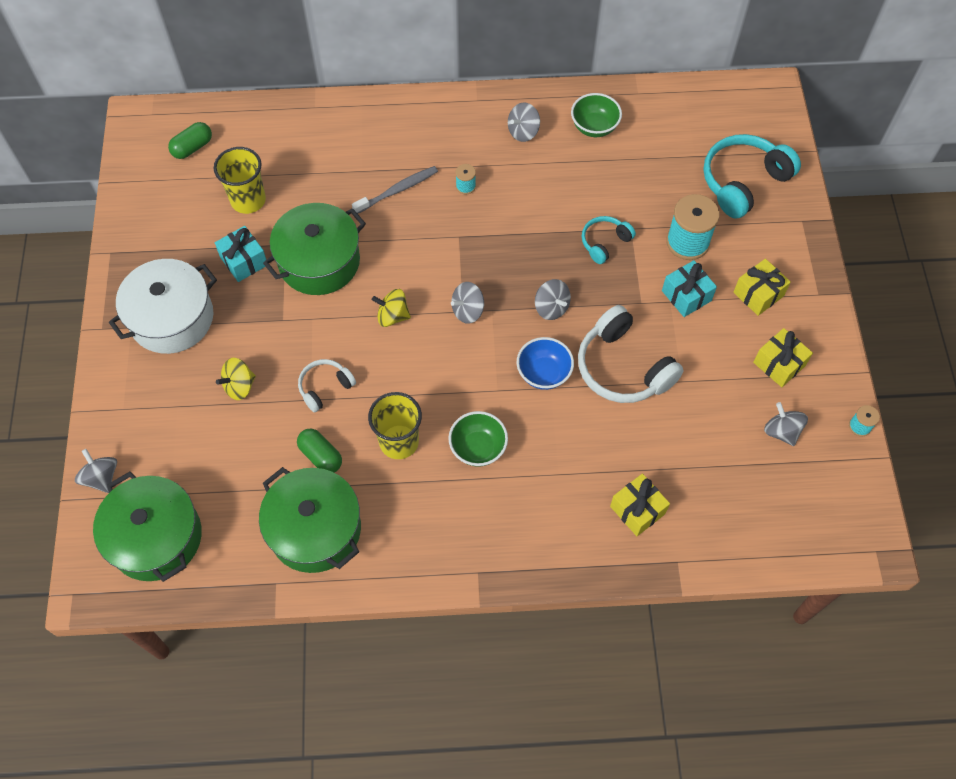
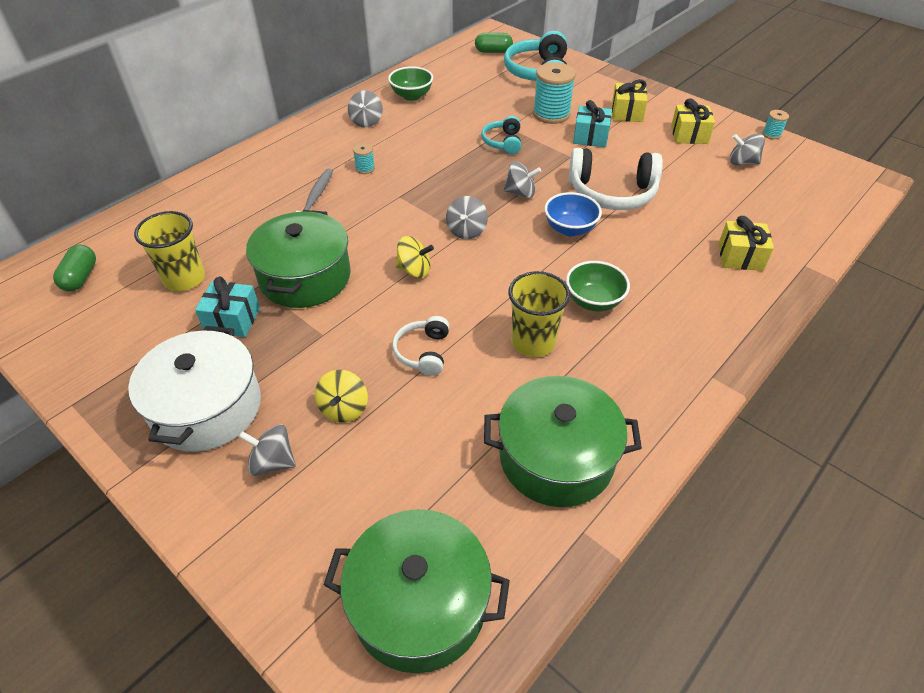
camera: 45 degrees left, 15 degrees down
(101, 477) = (288, 604): grey spinning top -> grey spinning top (272, 462)
(321, 456) = (486, 401): green capsule -> green capsule (493, 51)
(392, 316) = (414, 270): yellow spinning top -> yellow spinning top turned 135 degrees counterclockwise

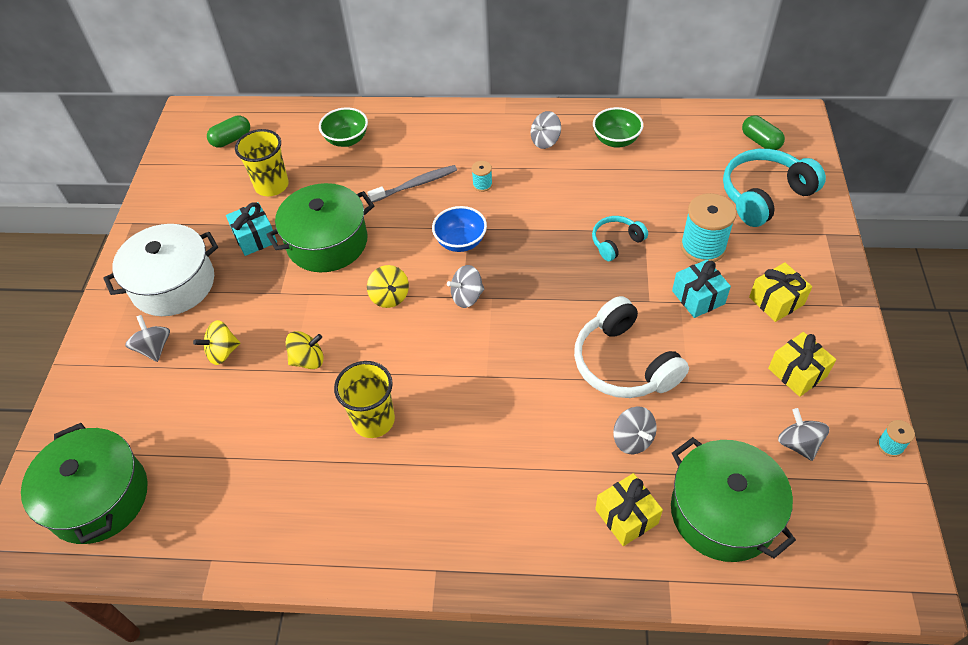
camera: 55 degrees right, 5 degrees up
(423, 352) = (308, 360): white headphones -> yellow spinning top
(520, 193) = (554, 299): grey spinning top -> grey spinning top (632, 439)
(556, 457) = (266, 504): green pot -> green pot (723, 512)
(570, 229) = (538, 363): blue bowl -> blue bowl (460, 242)
(593, 301) = (457, 433): green bowl -> green bowl (347, 140)

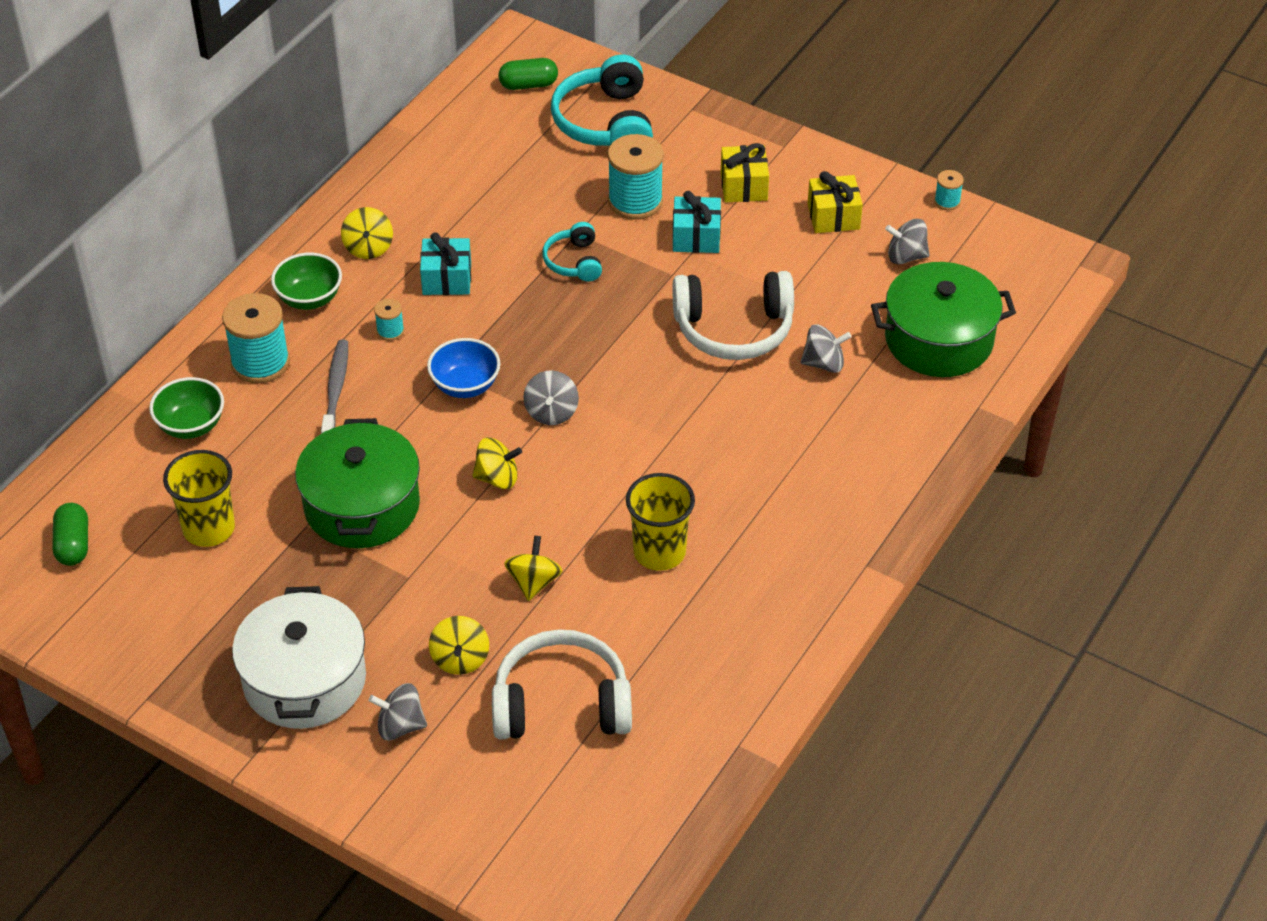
camera: 65 degrees left, 5 degrees down
(98, 497) = (589, 831): green pot -> none
(206, 427) = (561, 704): none -> white headphones
(255, 238) = (292, 574): turquoise gift -> turquoise gift (447, 279)
(415, 143) = (260, 363): none -> turquoise spool
(545, 141) = (368, 248): grey spinning top -> yellow spinning top
(616, 140) = (422, 191): green bowl -> green bowl (309, 299)
(626, 516) = (900, 405): yellow gift -> none

